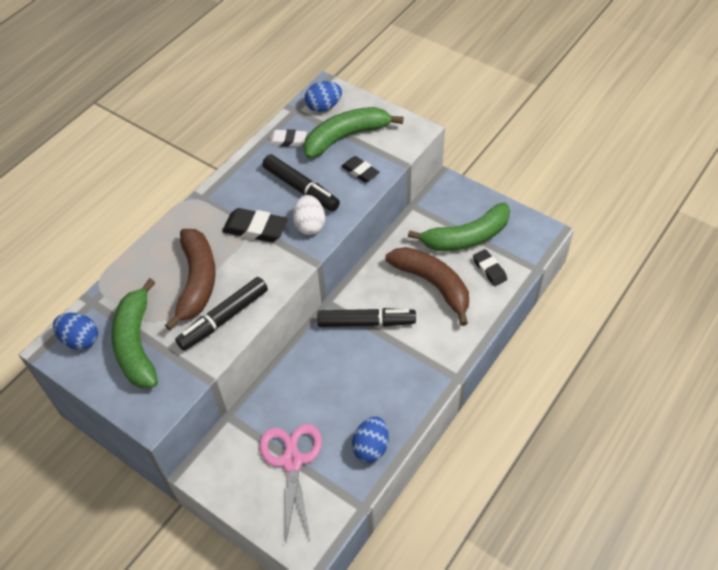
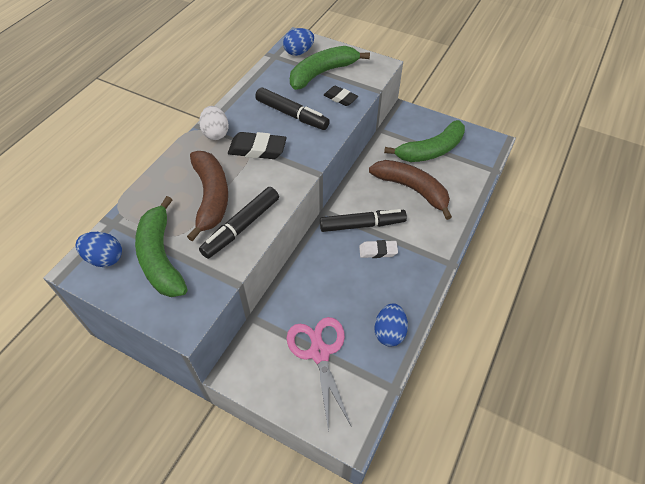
camera: 10 degrees left, 0 degrees up
(287, 141) = (273, 79): white eraser -> white eraser (378, 251)
(310, 225) = (305, 143): white egg -> white egg (216, 133)
(489, 269) = (456, 174): black eraser -> none

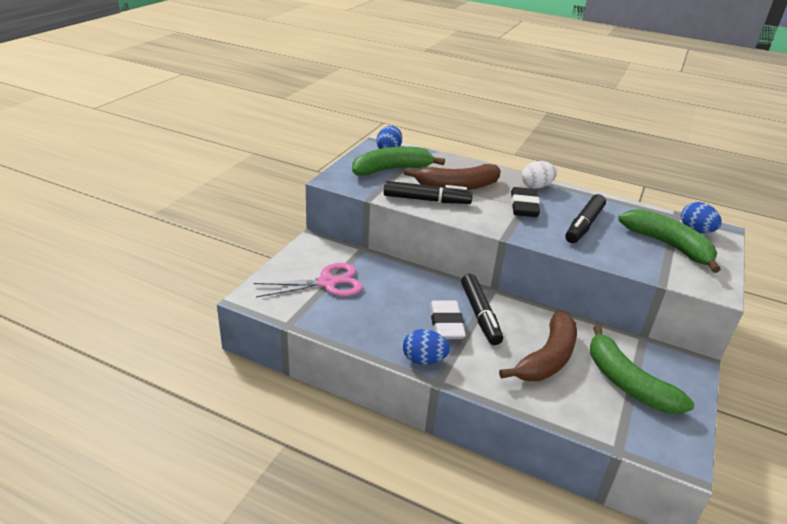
camera: 85 degrees right, 20 degrees down
(241, 227) = (426, 200): black marker -> black marker turned 150 degrees clockwise
(340, 98) = (629, 256): black eraser -> none
(378, 251) = (446, 324): white eraser -> white eraser, size x1.54
(389, 332) = (347, 326): blue egg -> blue egg (424, 360)

